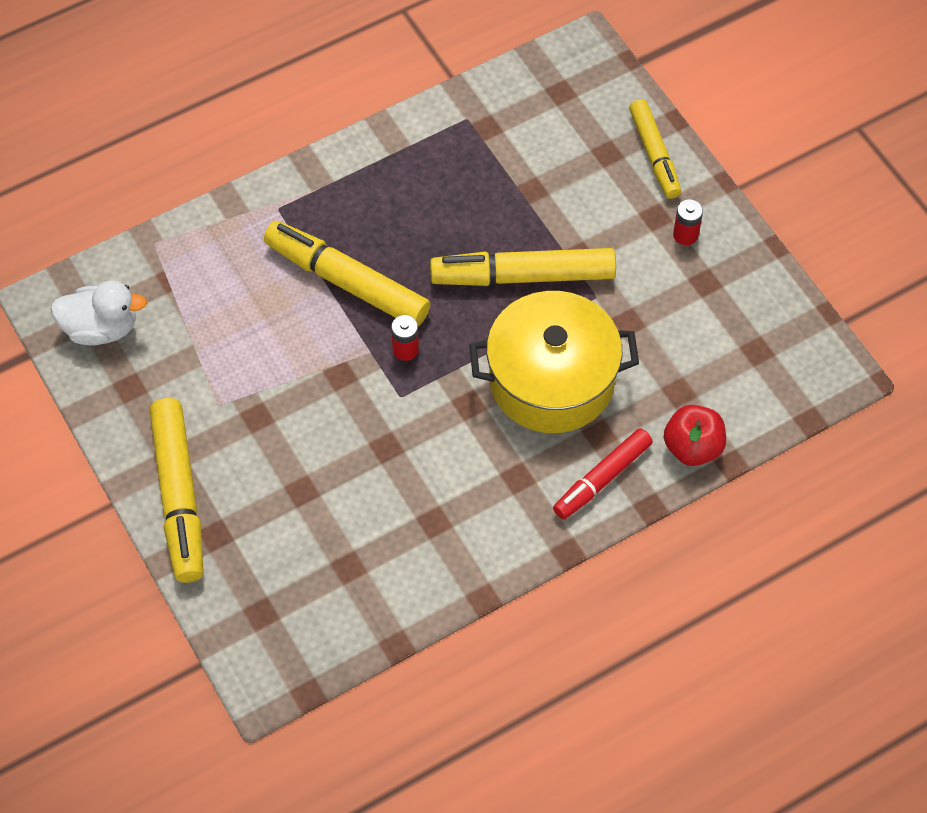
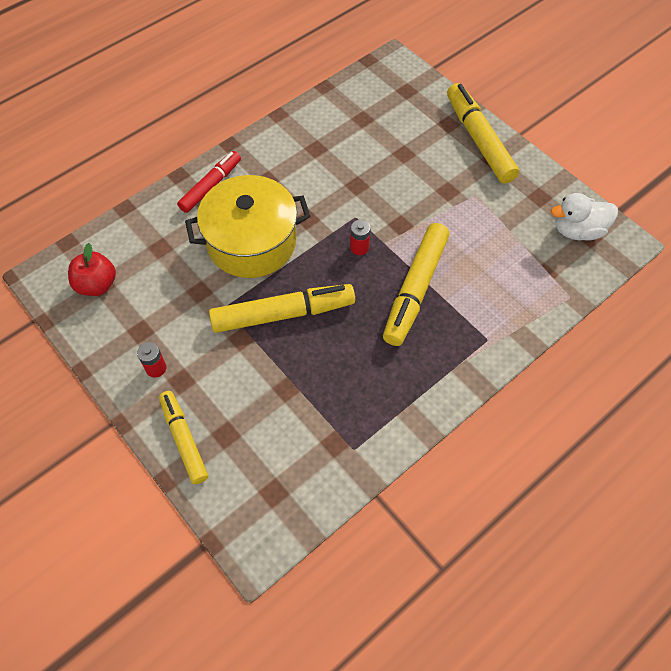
camera: 170 degrees right, 0 degrees up
(347, 282) = (415, 289): yellow marker -> yellow marker turned 90 degrees clockwise
(692, 447) = (150, 213): red apple -> red apple (97, 285)

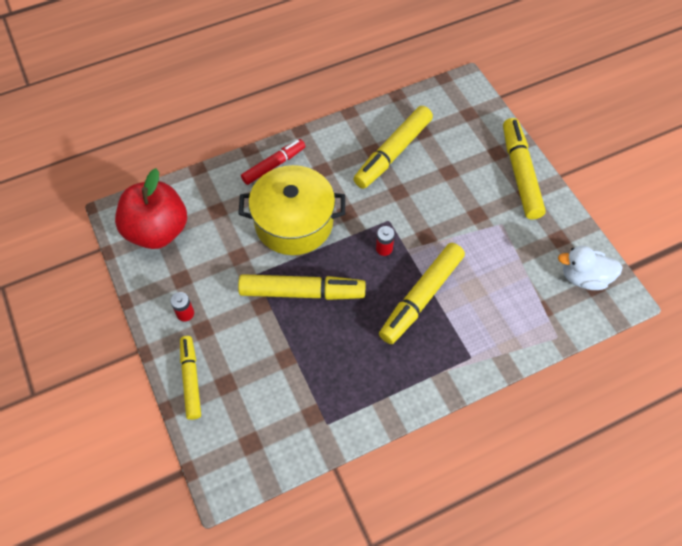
camera: 15 degrees right, 0 degrees up
(97, 285) = (157, 231): red apple -> red apple, size x1.77
(338, 146) = (393, 153): none -> yellow marker

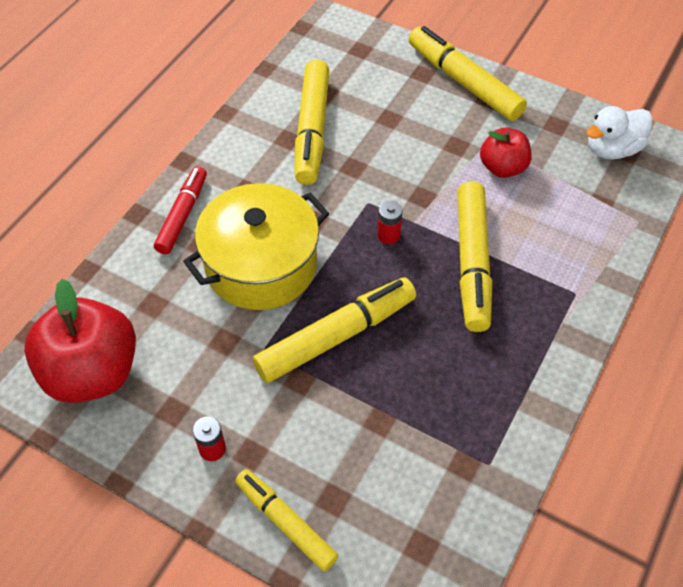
camera: 35 degrees left, 5 degrees down
(495, 247) = (502, 167): none -> red apple

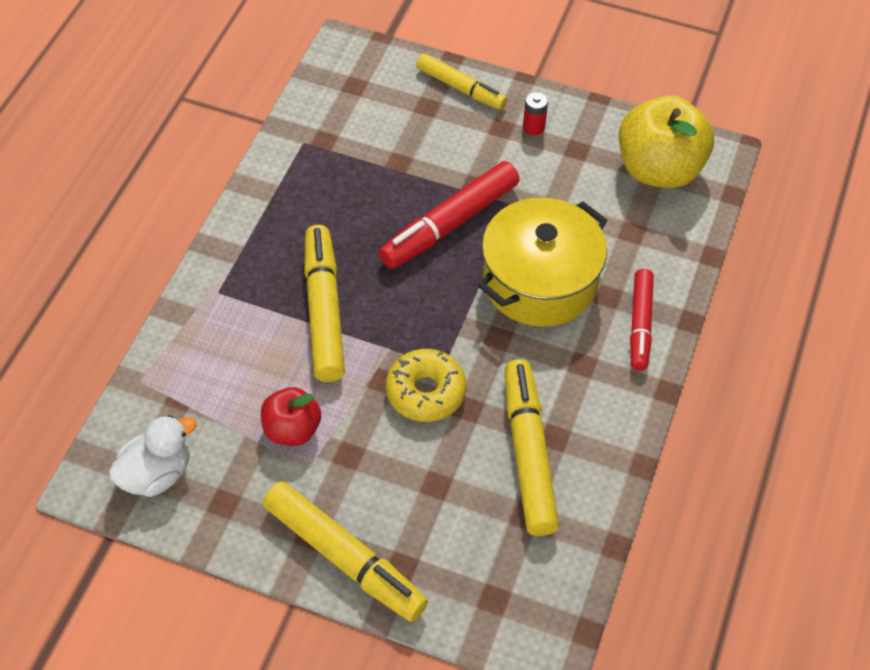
camera: 170 degrees right, 0 degrees up
(92, 372) = (659, 169): red apple -> yellow apple
(336, 336) = (450, 224): yellow marker -> red marker
(387, 183) = (426, 392): none -> yellow donut
(388, 235) = (415, 329): red battery -> none

